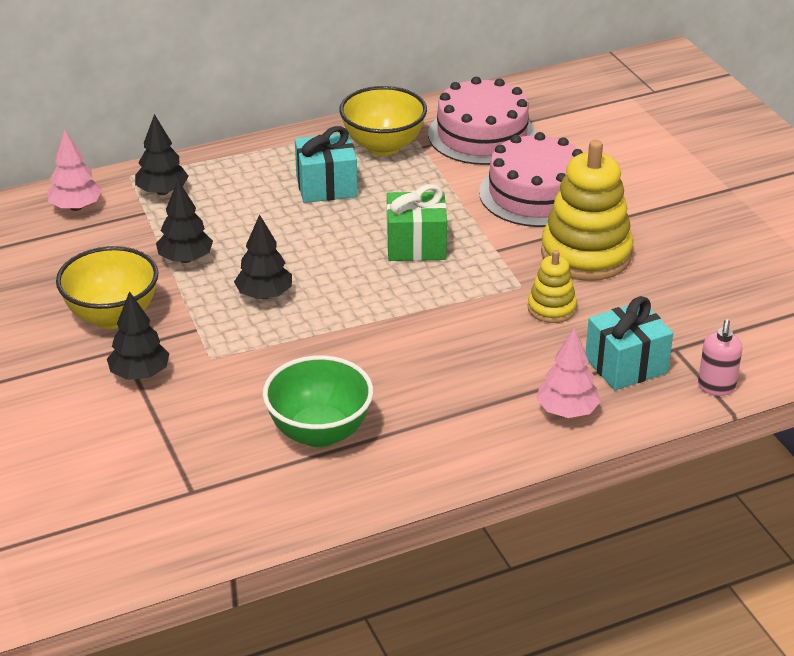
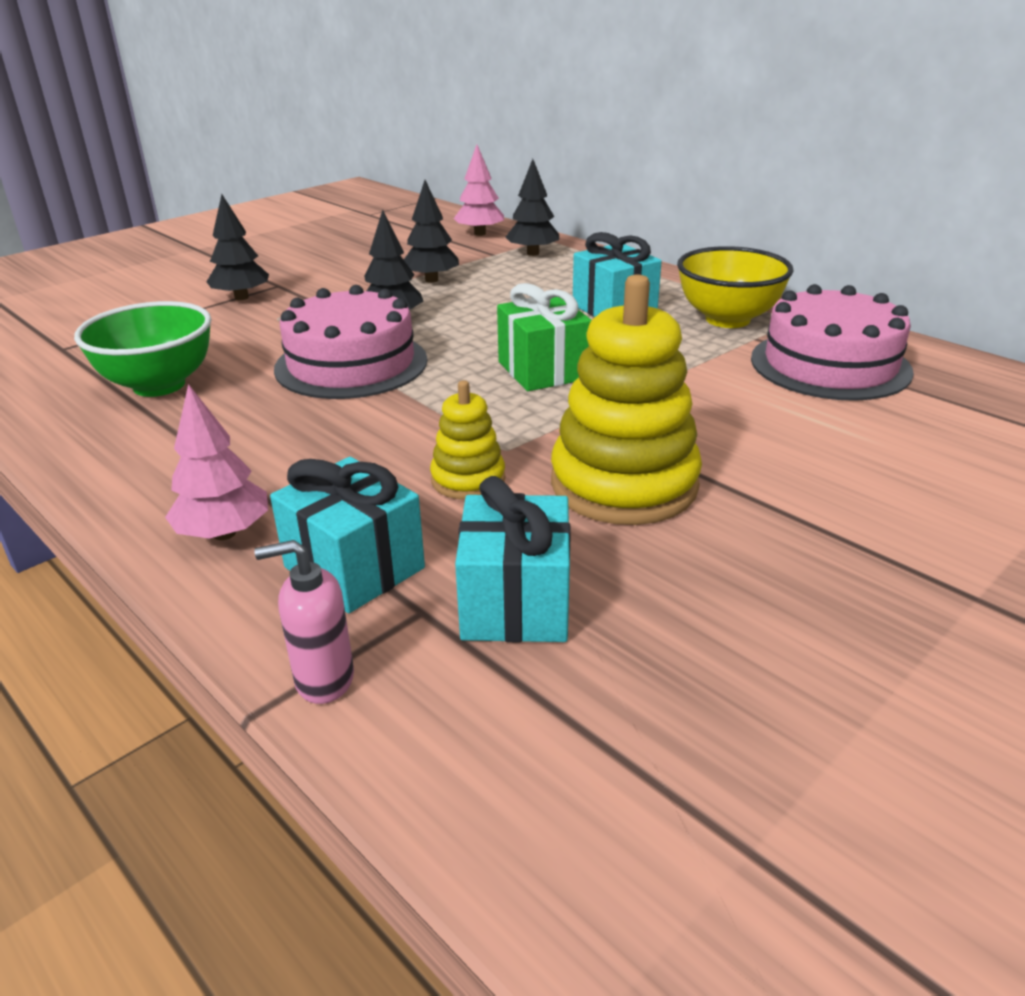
camera: 70 degrees right, 5 degrees down
(112, 316) = (325, 273): yellow bowl -> none
(536, 194) = (737, 422): pink cake -> pink cake (351, 364)
(681, 317) = (516, 603): none -> turquoise gift

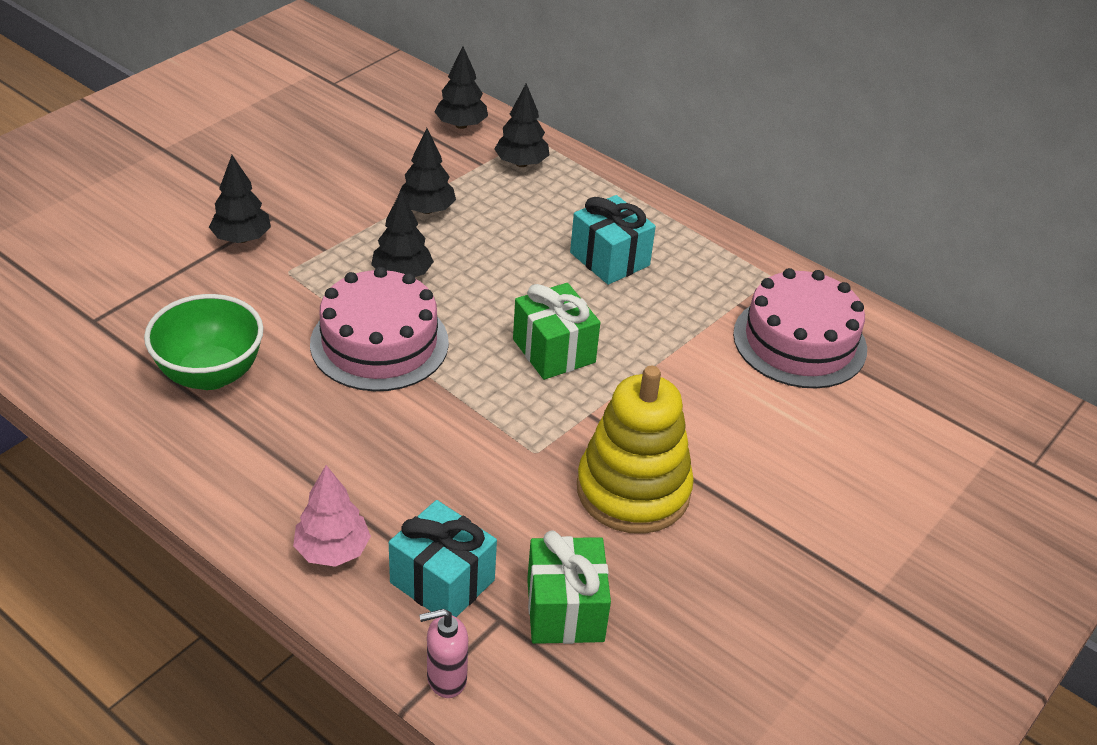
camera: 10 degrees left, 10 degrees up
(468, 480) = (510, 488): yellow stacking toy -> none
(480, 234) = (461, 125): pink tree -> black tree
(516, 603) = (565, 610): turquoise gift -> green gift
(727, 319) = (714, 276): yellow bowl -> none

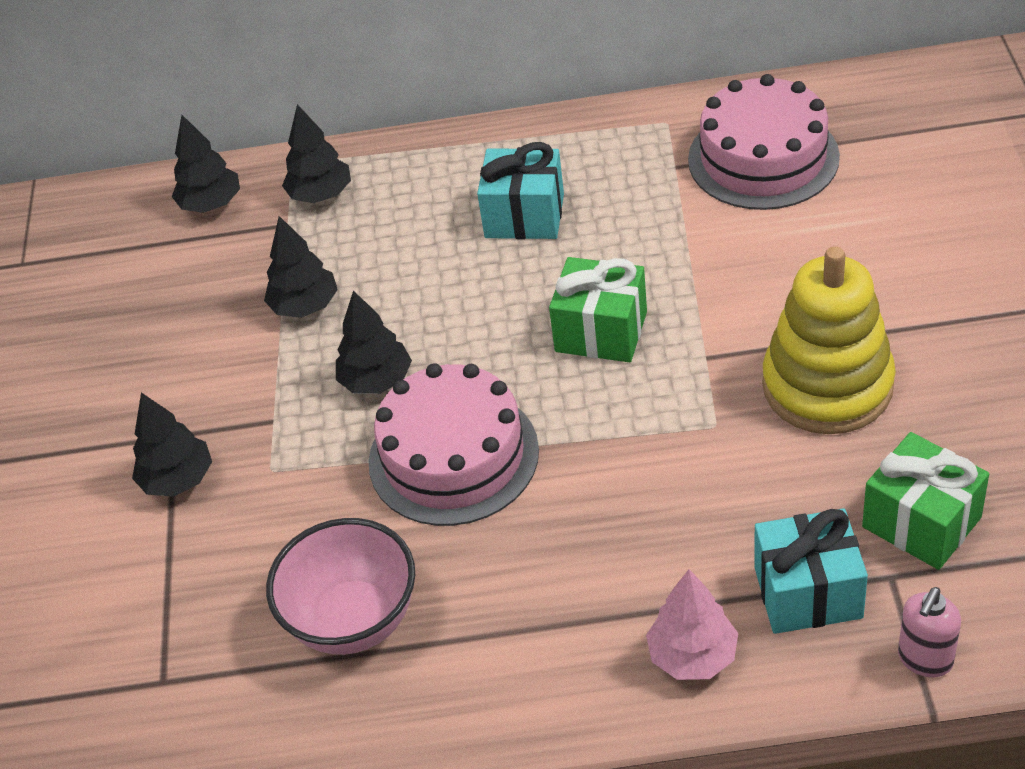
camera: 35 degrees left, 5 degrees up
(210, 374) = (354, 620): green bowl -> pink bowl

